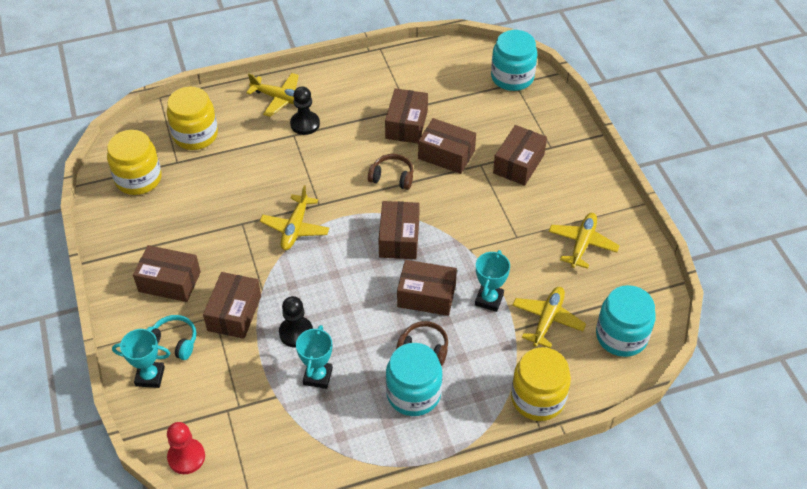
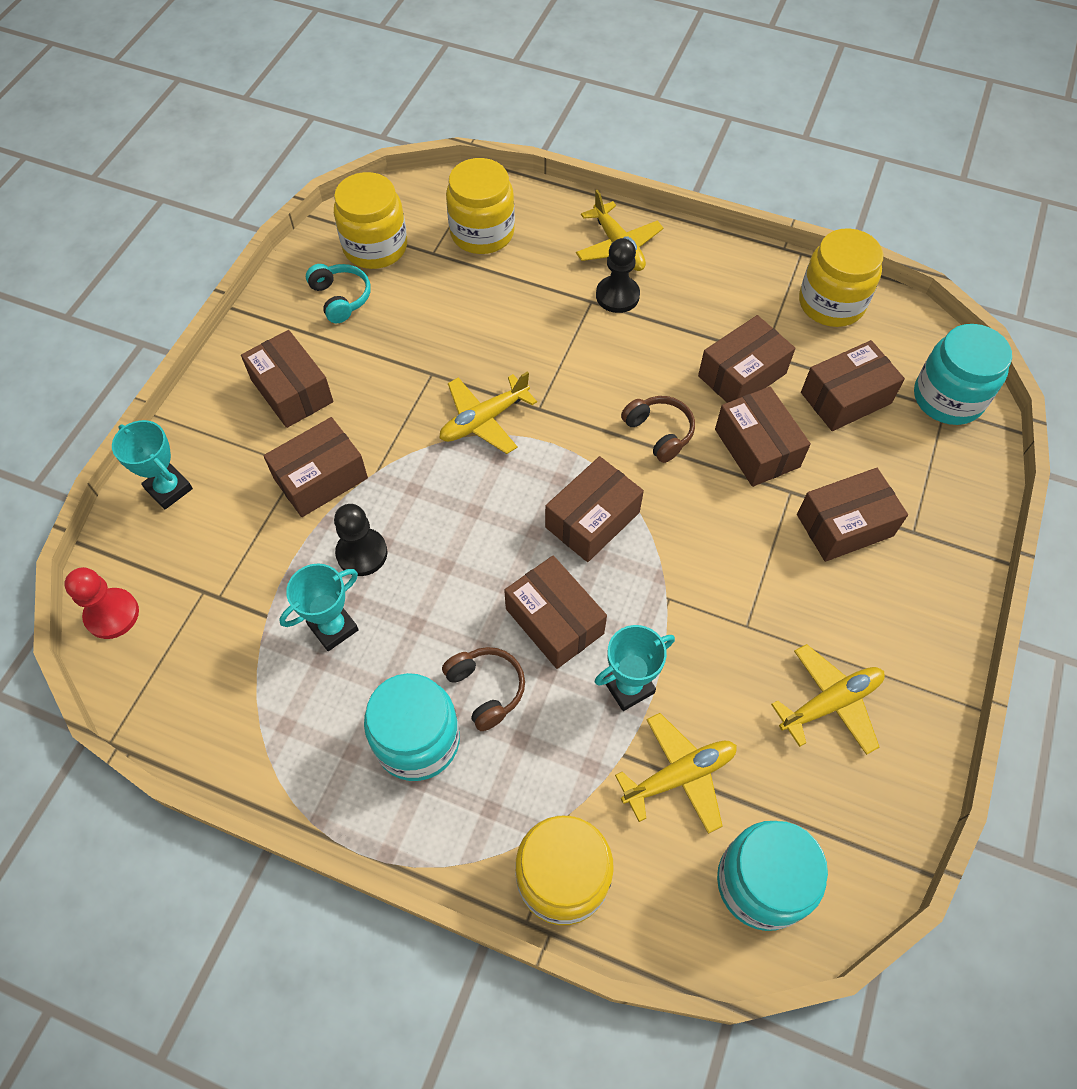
camera: 40 degrees right, 10 degrees up
(173, 342) = (229, 466): turquoise headphones -> turquoise headphones (340, 298)
(417, 64) = (831, 303): none -> yellow jar
(466, 105) = (845, 398): none -> brown box

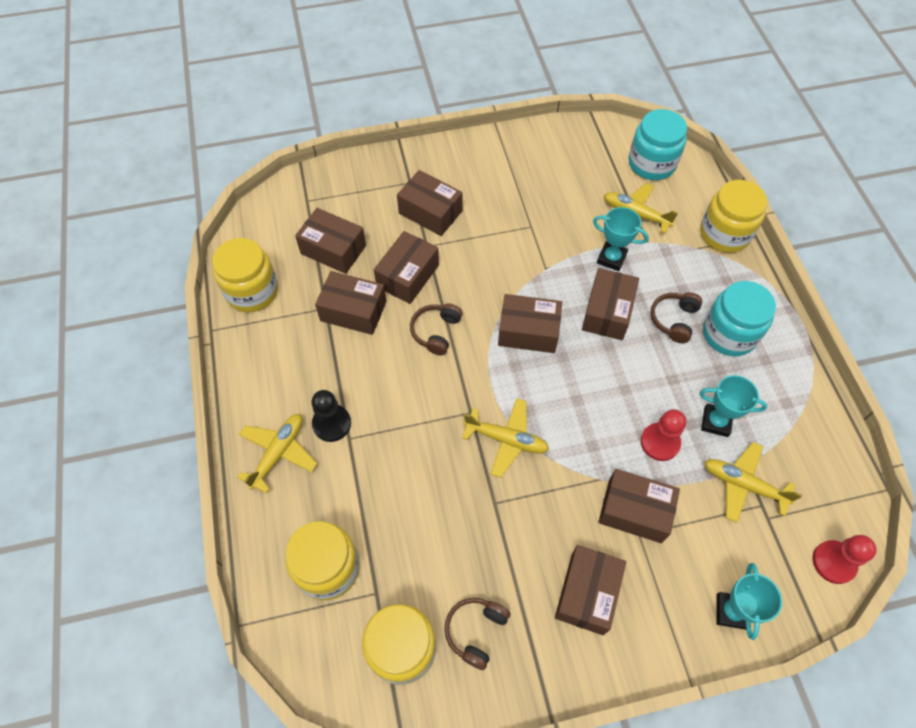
camera: 125 degrees left, 0 degrees up
(340, 298) = (476, 631): turquoise headphones -> brown headphones
(362, 553) = (660, 442): black pawn -> red pawn
(830, 703) = (543, 175): yellow plane -> yellow plane (743, 485)
(948, 398) = (297, 202): turquoise jar -> none

